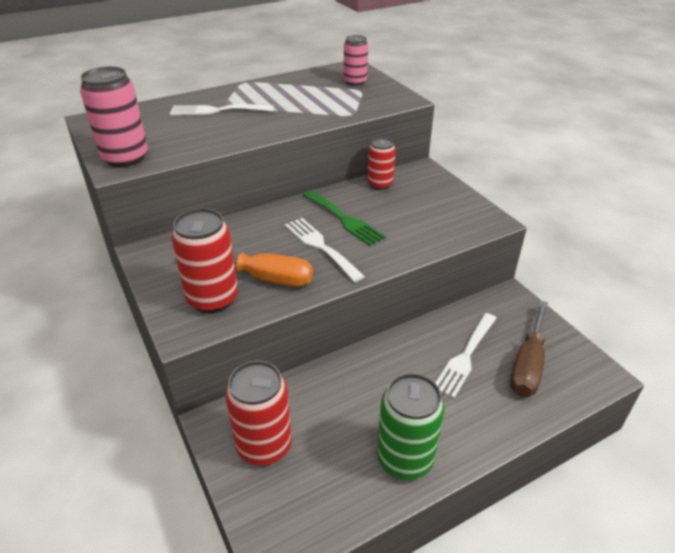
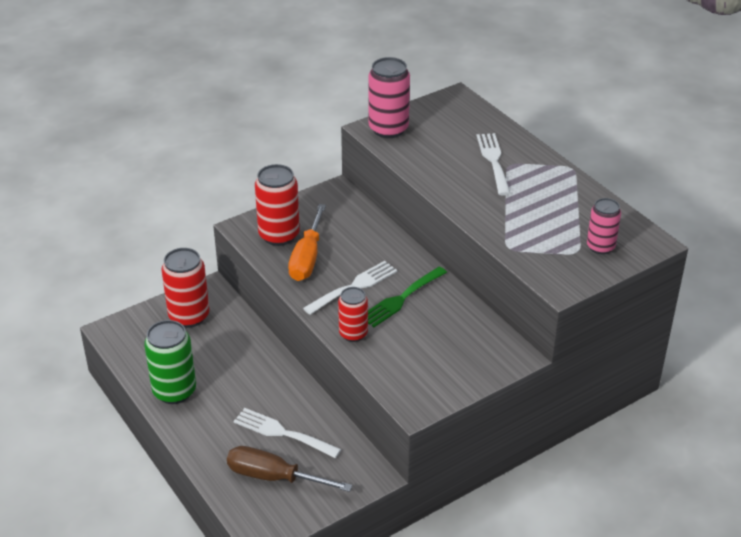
camera: 85 degrees right, 0 degrees up
(380, 184) = (473, 322): red can -> red can (353, 334)

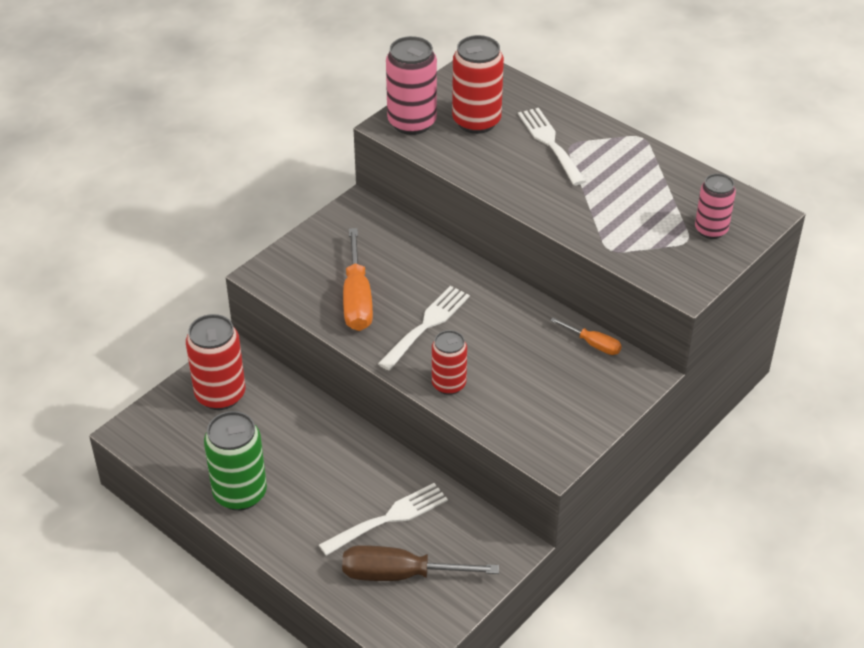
camera: 15 degrees left, 5 degrees up
(279, 235) = (311, 276): red can -> red can (476, 121)
(282, 433) = (389, 518): white fork -> white fork turned 135 degrees clockwise
(401, 299) = (487, 330): green fork -> none
(483, 325) = (593, 344): none -> orange screwdriver

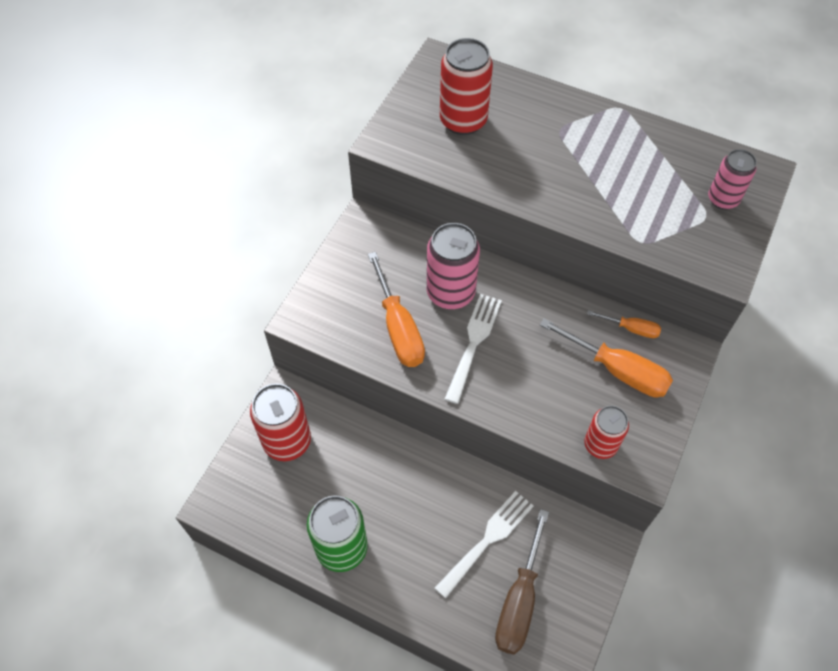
camera: 15 degrees left, 15 degrees up
(401, 574) = (519, 599): brown screwdriver -> brown screwdriver turned 60 degrees counterclockwise
(412, 122) = (402, 134): pink can -> pink can (450, 293)
(448, 384) = (517, 406): red can -> red can (600, 445)
(550, 143) = (540, 132): white fork -> none
(563, 375) = (617, 370): none -> orange screwdriver

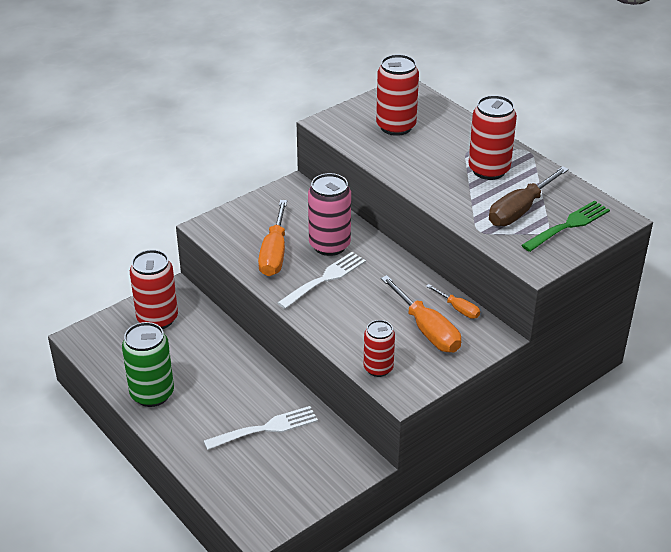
camera: 25 degrees right, 20 degrees down
(519, 599) = (264, 473): brown screwdriver -> brown screwdriver (520, 210)
(597, 150) = (489, 170): none -> red can
(722, 199) = (568, 225): pink can -> green fork

